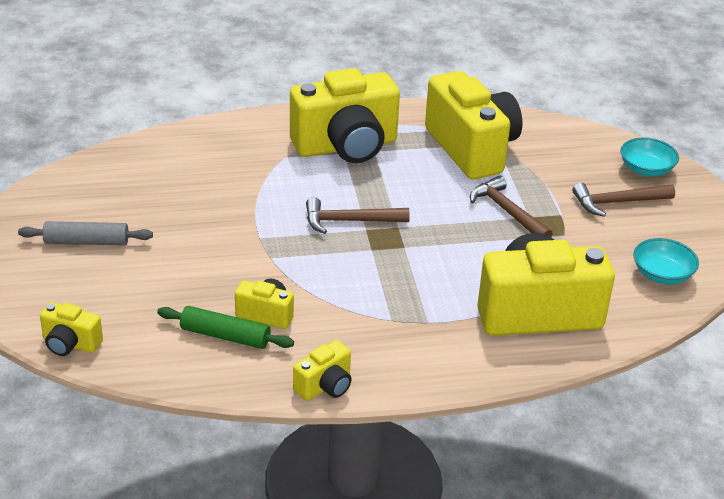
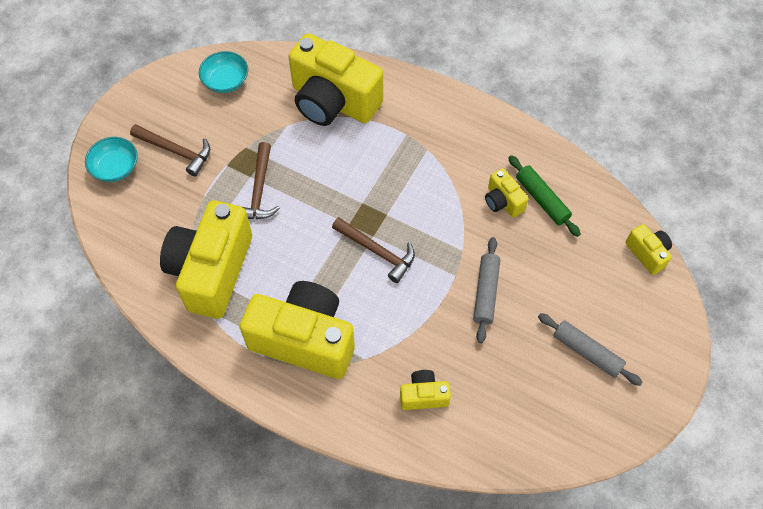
camera: 140 degrees left, 25 degrees up
(219, 239) = (485, 292): none -> grey rolling pin
(325, 386) = (508, 127): yellow camera -> yellow camera (423, 395)

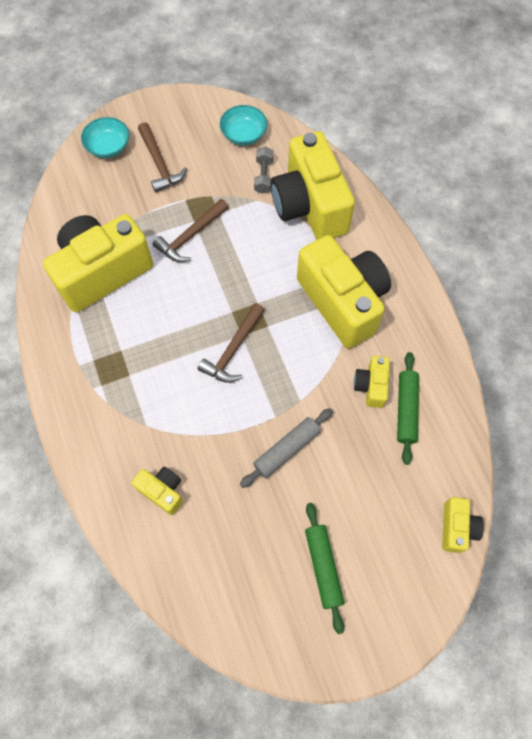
camera: 40 degrees right, 5 degrees up
(274, 103) = (263, 176): none -> grey dumbbell
(304, 340) = (117, 375): yellow camera -> yellow camera (342, 302)
(377, 251) = (233, 350): brown hammer -> brown hammer turned 45 degrees clockwise
(587, 352) = (323, 567): grey rolling pin -> green rolling pin

